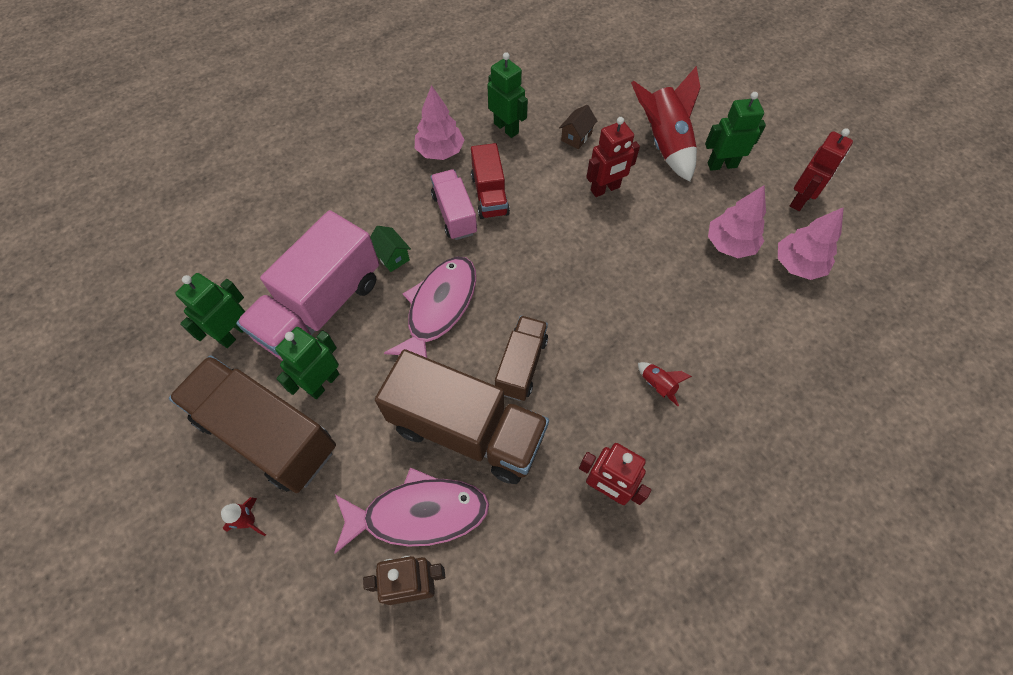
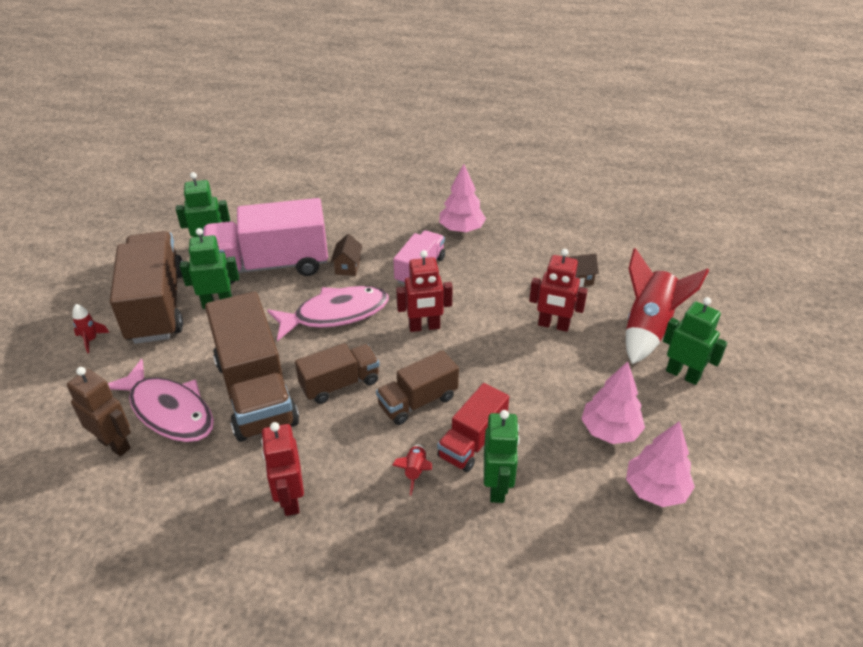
camera: 45 degrees right, 20 degrees down
(392, 256) = (347, 267): green house -> brown house
(489, 195) = (460, 274): red truck -> red truck (472, 442)
(506, 128) = (529, 243): green robot -> green robot (497, 487)
(592, 329) = (417, 401): none -> brown truck
(800, 200) = (728, 447): red robot -> red robot (424, 327)

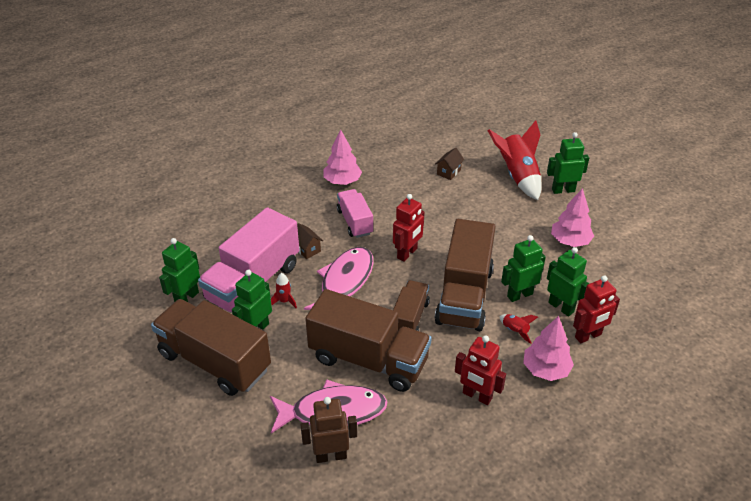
camera: 45 degrees left, 0 degrees up
(91, 340) = (203, 416): red rocket -> red rocket (284, 301)
(417, 401) = (464, 296): brown truck -> brown truck, size x1.78
(472, 442) = (519, 295): red truck -> green robot
(553, 325) = (472, 206): red robot -> red robot (588, 336)
(655, 489) = (623, 254): pink tree -> pink tree (545, 369)

